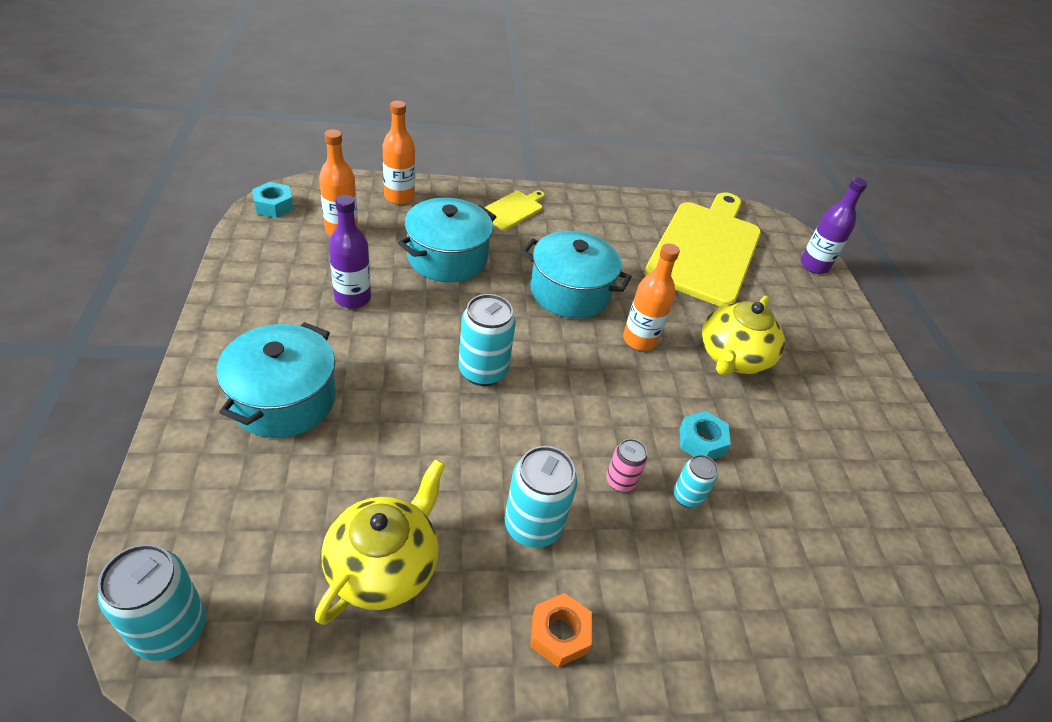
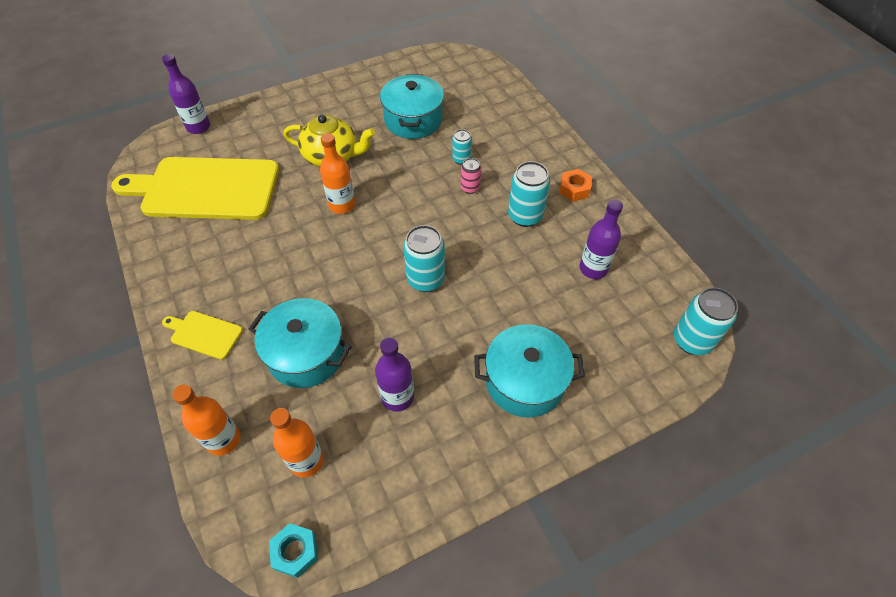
camera: 105 degrees left, 10 degrees up
(384, 565) = (593, 269): yellow teapot -> purple bottle
(570, 292) = (308, 257): turquoise pot -> turquoise pot (413, 120)
(701, 441) = (417, 160): turquoise nut -> none

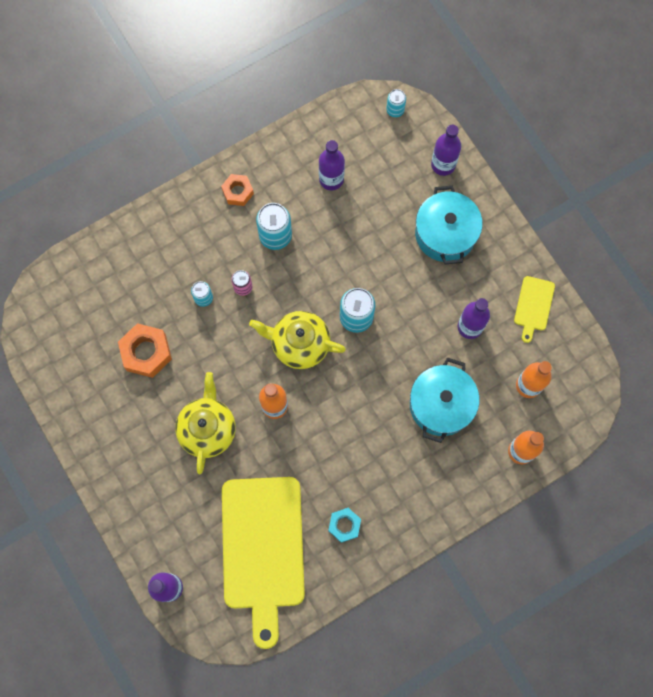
camera: 95 degrees left, 20 degrees up
(204, 334) = (431, 496): yellow cutting board -> yellow cutting board (533, 306)
(295, 552) = (591, 379): turquoise nut -> turquoise nut (344, 525)
(403, 228) = (299, 344): none -> yellow teapot
(413, 120) = (146, 353): turquoise pot -> orange nut
(621, 388) = (443, 165): none -> purple bottle
(692, 340) = (395, 110): turquoise can -> turquoise can, size x0.57

